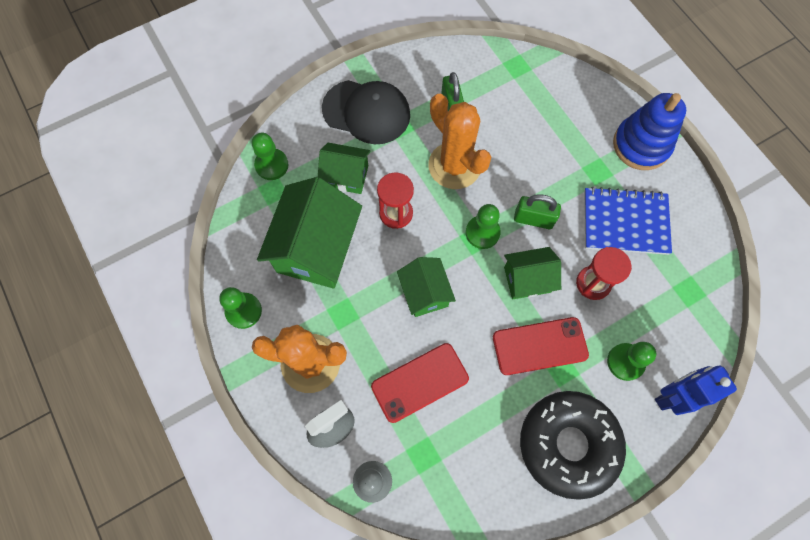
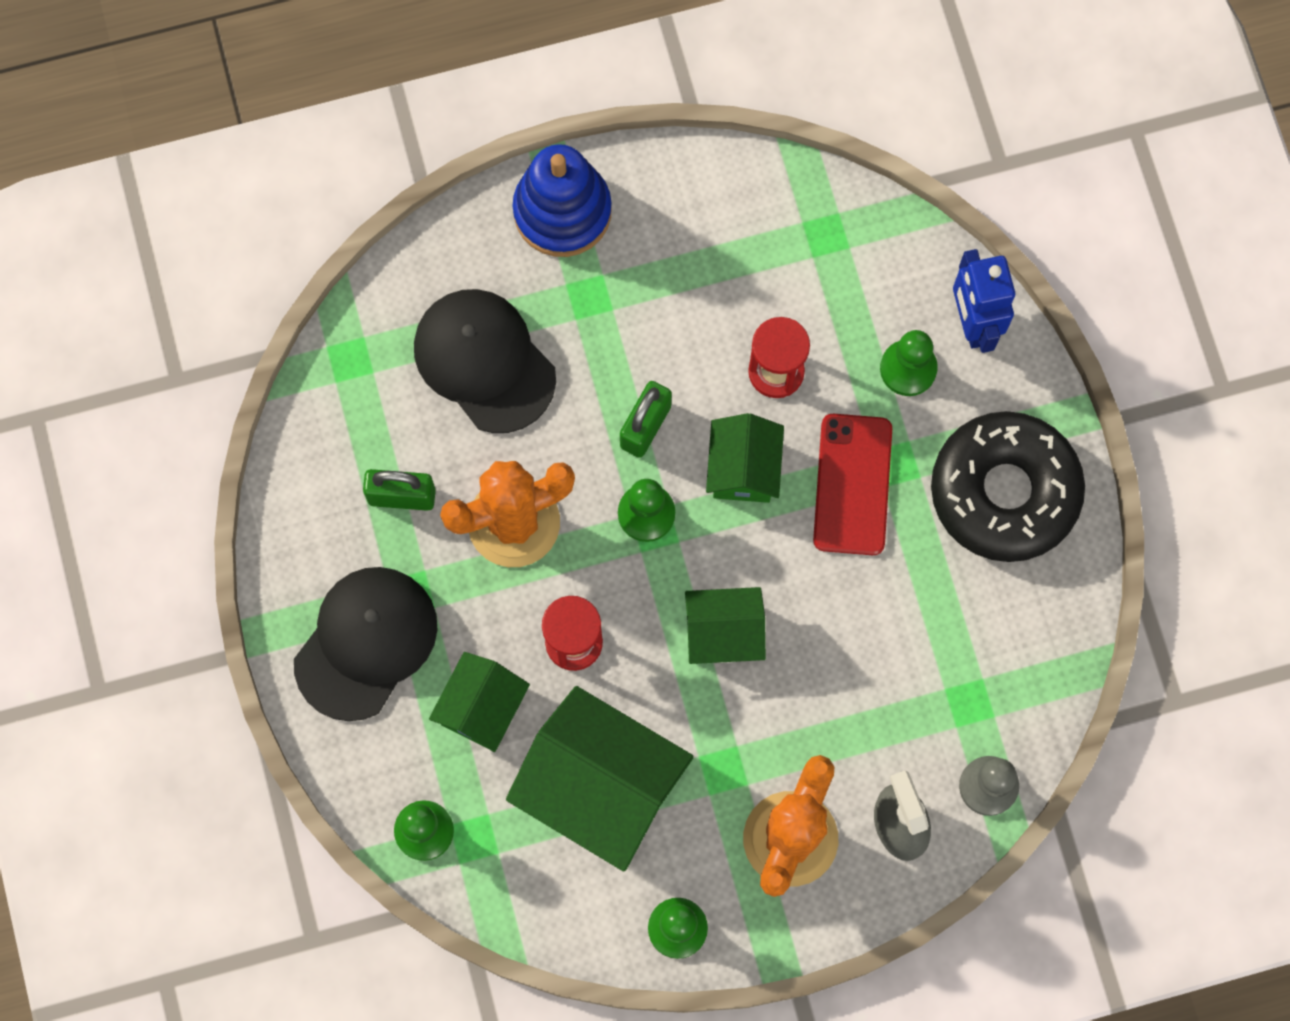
camera: 75 degrees left, 5 degrees up
(420, 382) = (862, 679): red phone -> none
(540, 128) = (484, 361): none -> black cap
(625, 222) = (689, 287): blue notebook -> none

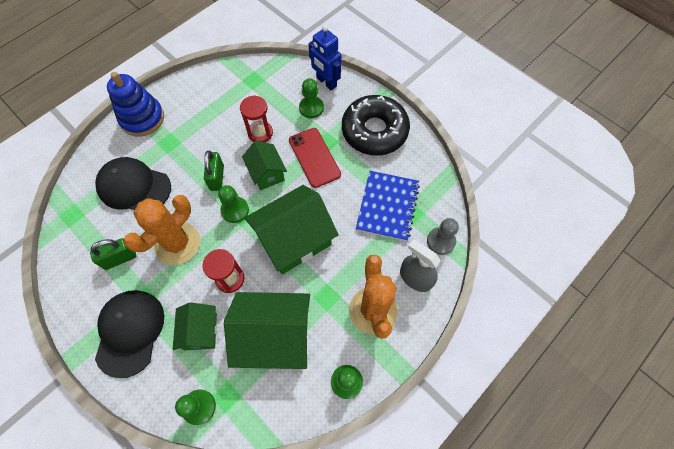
camera: 30 degrees left, 10 degrees down
(723, 633) = (294, 240): green house -> green house, size x1.77
(932, 664) = (387, 206): none -> blue notebook

